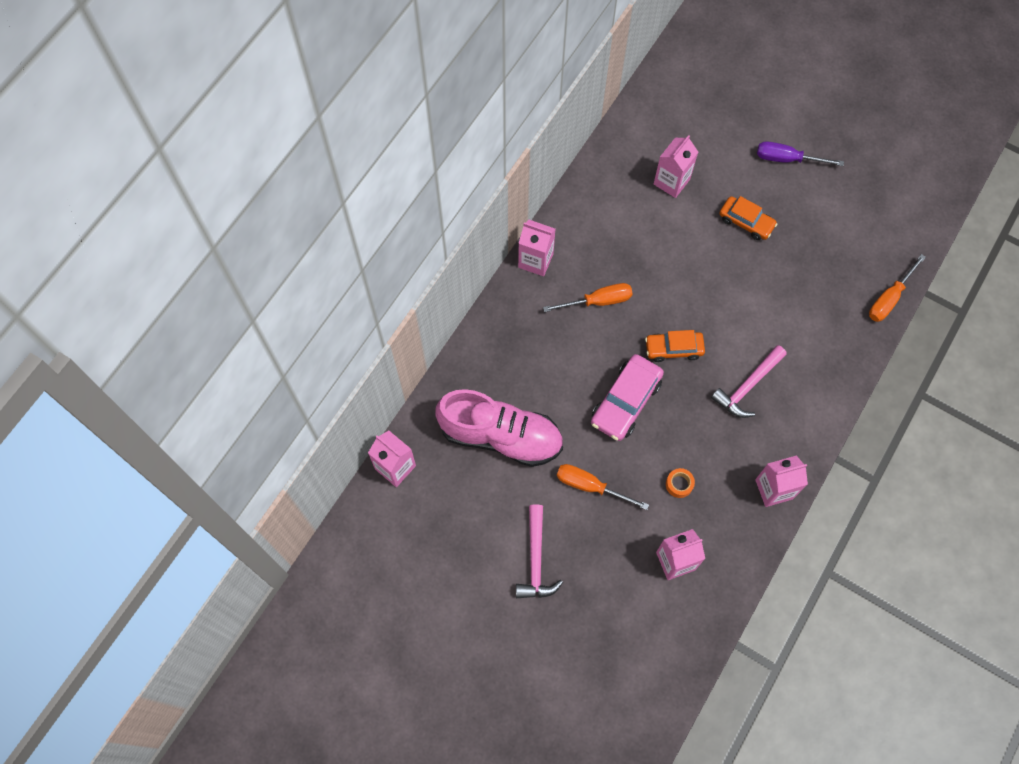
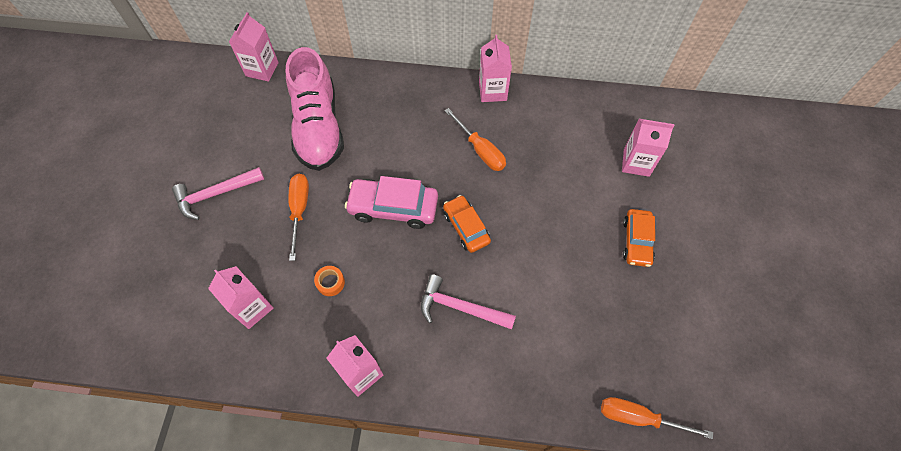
camera: 65 degrees right, 5 degrees down
(787, 159) = (732, 253): purple screwdriver -> none

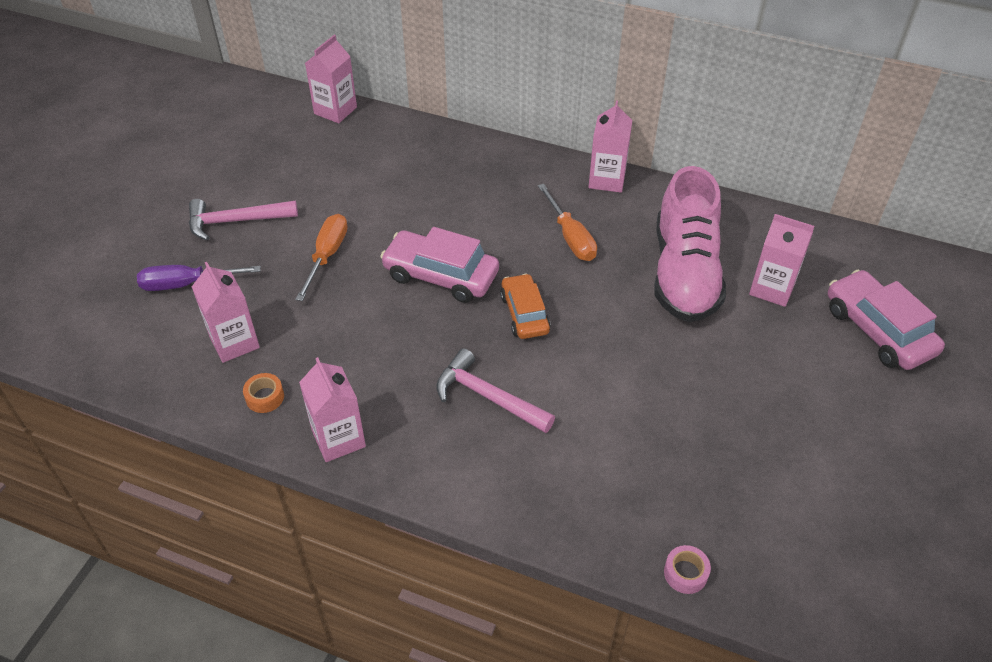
camera: 15 degrees right, 15 degrees down
(195, 263) = (187, 284): none -> purple screwdriver
(318, 127) = (380, 178): pink shoe -> pink shoe (684, 273)
(330, 282) = (336, 336): orange tape -> orange tape (265, 397)
(637, 241) = (745, 374): orange car -> none
(639, 418) = (685, 573): orange screwdriver -> pink tape
(716, 181) = (878, 330): none -> pink car

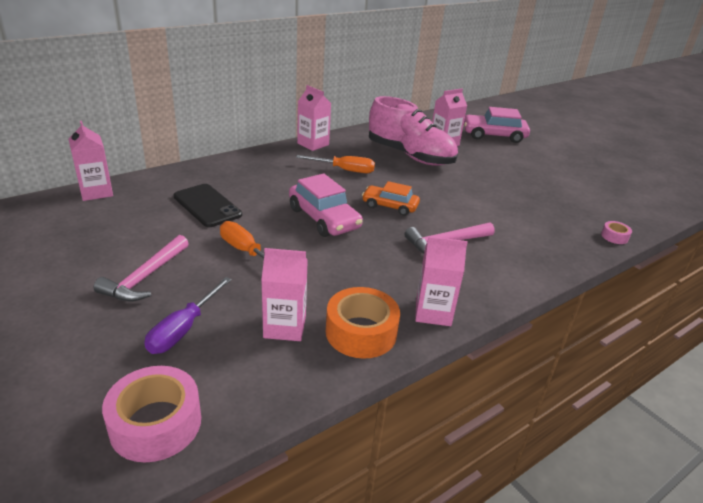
camera: 60 degrees left, 15 degrees down
(78, 333) = (156, 423): none -> pink tape
(265, 397) = (361, 332): orange tape -> orange tape, size x2.07
(381, 186) = (207, 206): none -> black phone
(441, 275) = (324, 218): pink car -> pink car turned 90 degrees counterclockwise

